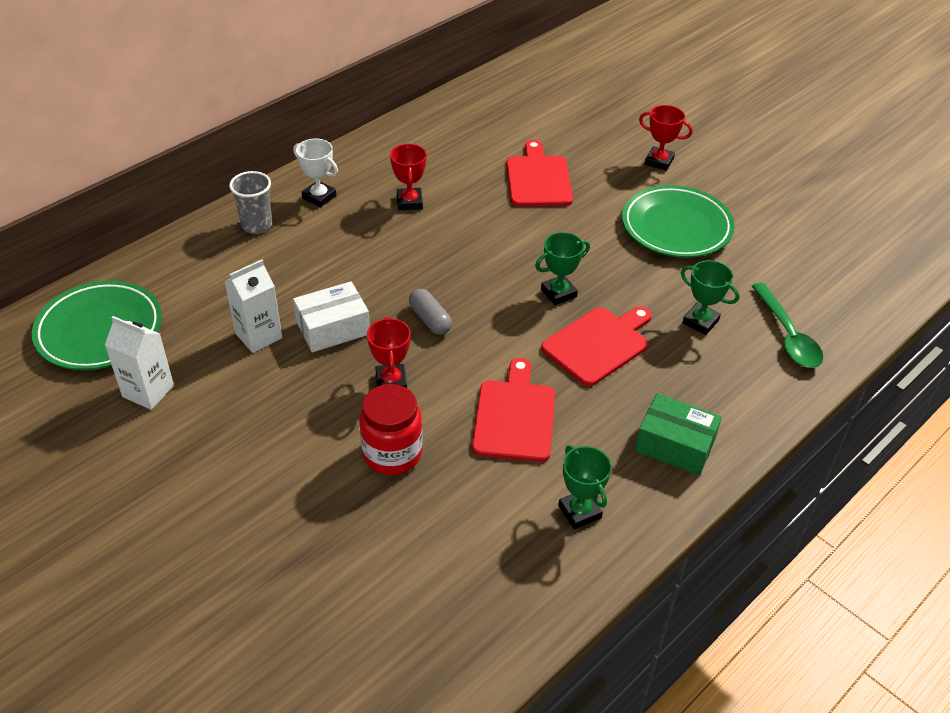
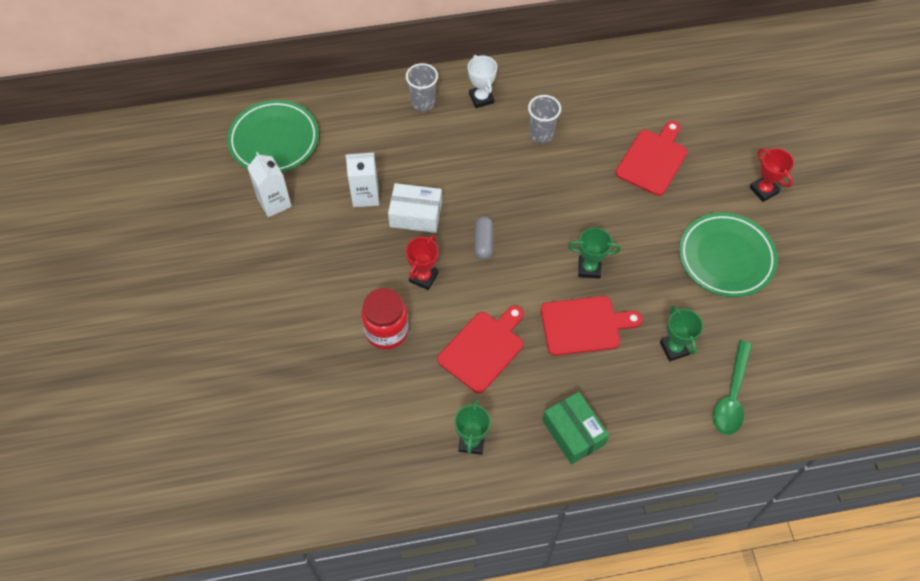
camera: 35 degrees right, 15 degrees up
(409, 202) = (541, 134): red trophy -> grey cup

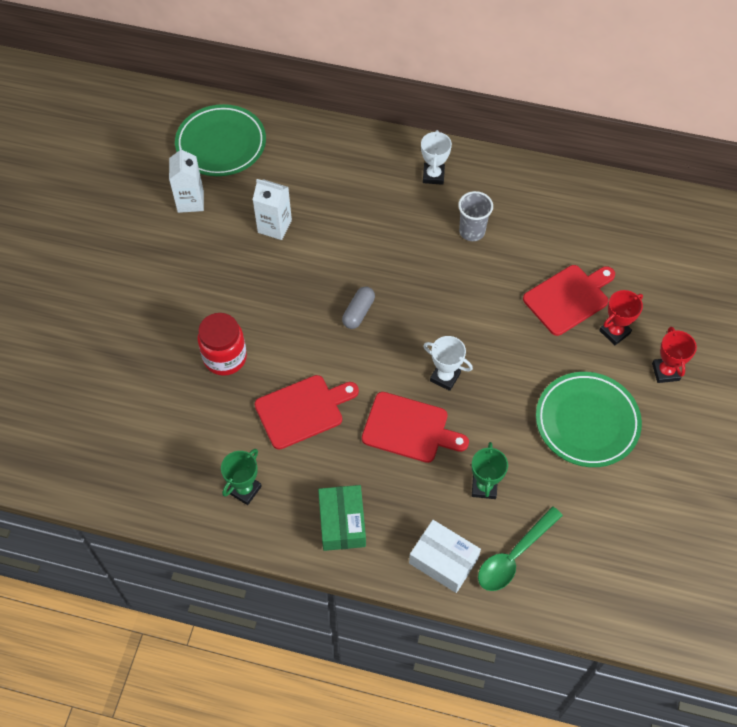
camera: 25 degrees right, 0 degrees up
(415, 214) = (310, 262): white box -> white box (443, 560)
(423, 103) = (375, 159): grey cup -> none
(423, 277) = (285, 322): red trophy -> red trophy (614, 332)
(589, 268) = (445, 377): green trophy -> white trophy

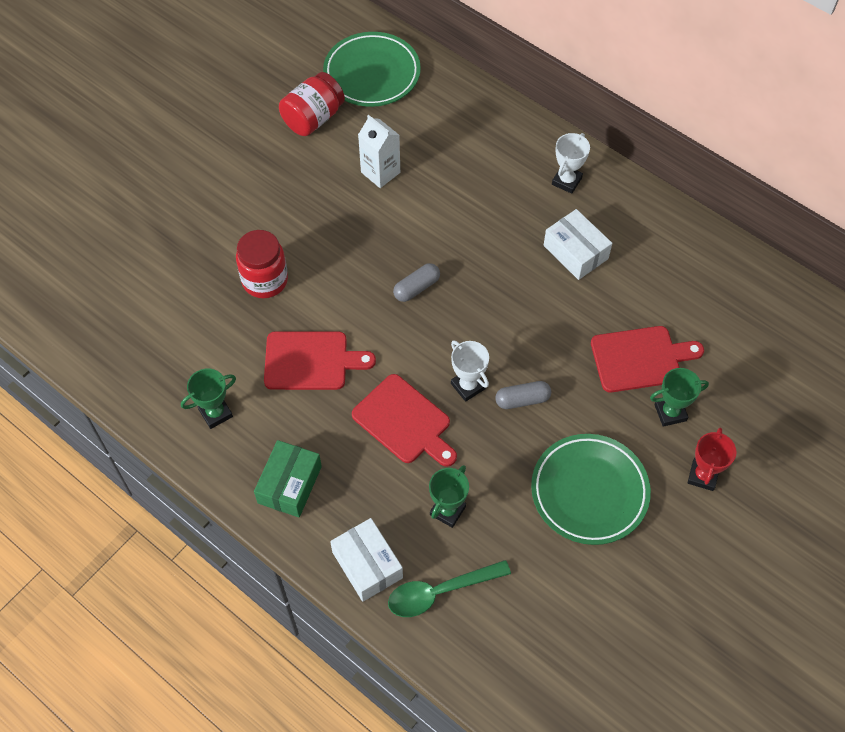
camera: 25 degrees right, 0 degrees up
(190, 201) = (313, 118): white carton -> red jar
(472, 231) = (575, 252): grey cup -> white box
(494, 370) = (522, 400): none -> grey capsule
(614, 332) = (670, 412): red trophy -> green trophy

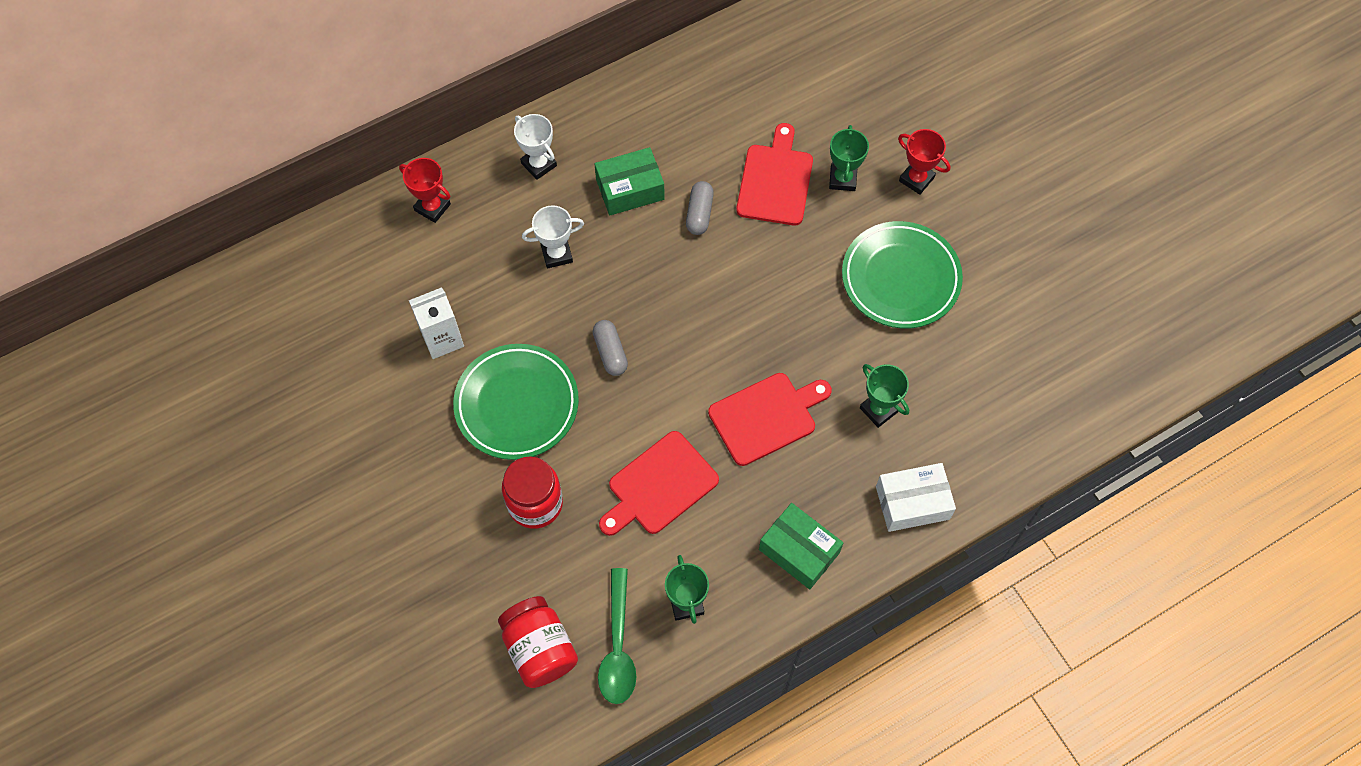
camera: 70 degrees left, 5 degrees up
(311, 361) = (659, 486): red cutting board -> red cutting board turned 150 degrees counterclockwise
(313, 118) = (330, 385): red jar -> red jar (539, 649)
(372, 74) = (296, 303): green plate -> green plate (517, 404)
(439, 592) = (961, 445): green spoon -> green spoon (618, 647)
(468, 386) = (747, 344): white trophy -> white trophy (557, 254)
(492, 126) = (432, 207): none -> red trophy
(522, 400) = (781, 300): grey capsule -> grey capsule (699, 213)
(575, 252) = (630, 189): white box -> green box

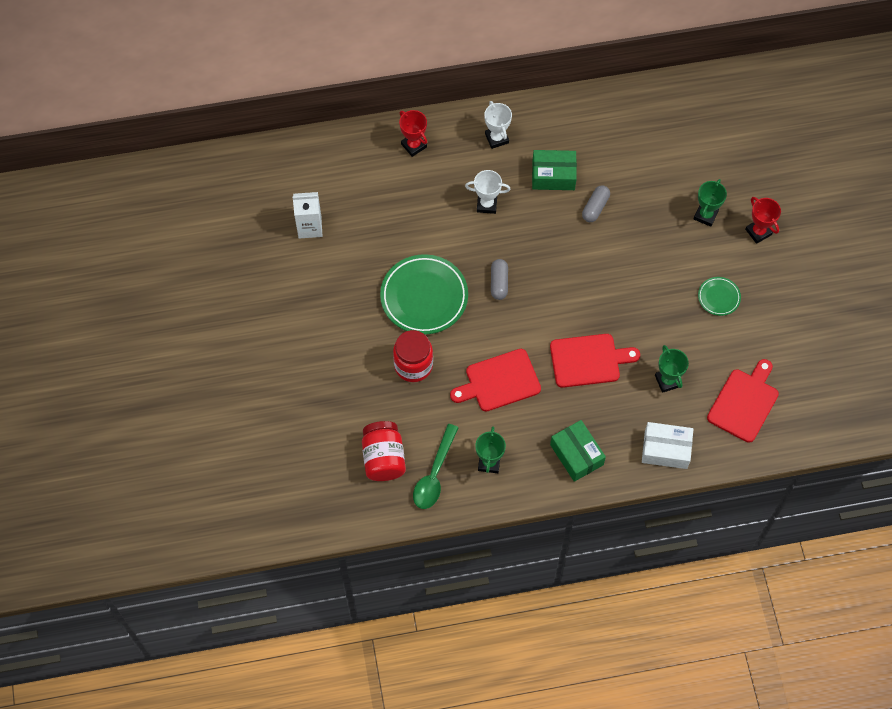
camera: 20 degrees right, 0 degrees up
(442, 339) = (390, 237): white carton -> white carton (310, 227)
(775, 181) = (657, 201): red cutting board -> red cutting board (744, 402)
(900, 278) = (718, 297): green plate -> green plate, size x0.49

